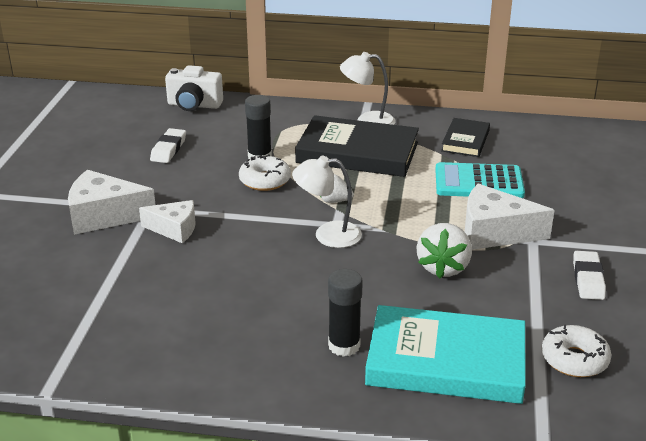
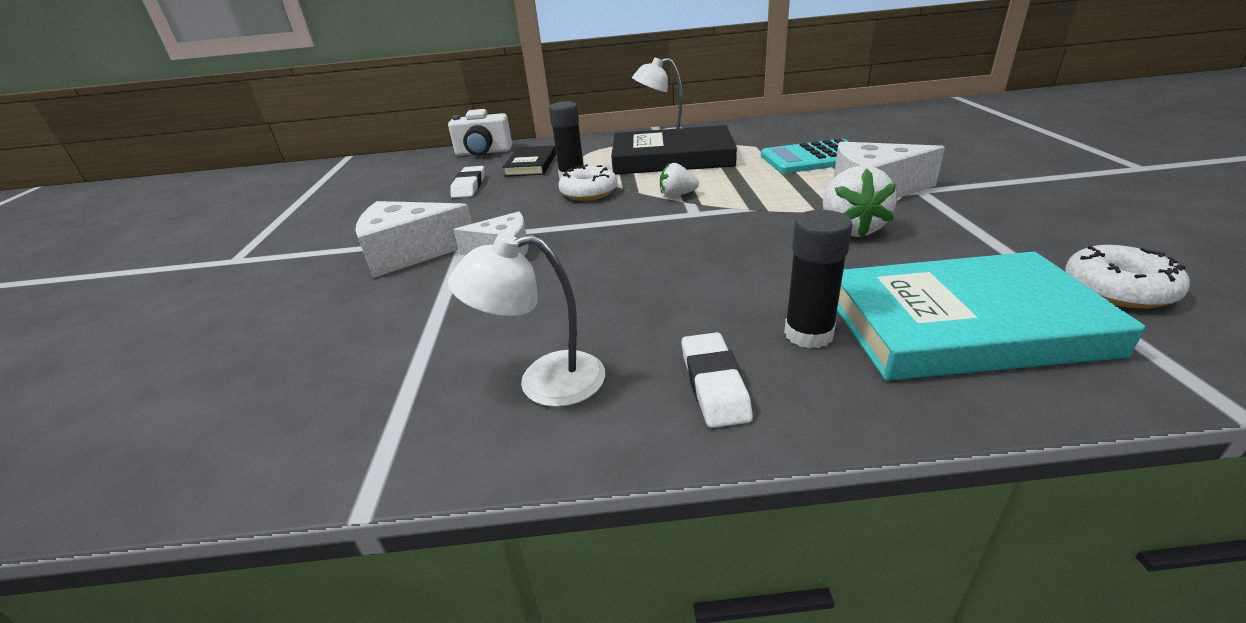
camera: 10 degrees left, 0 degrees up
(327, 235) = (692, 224): white lamp -> white lamp (544, 382)
(465, 141) = (770, 134): black book -> black book (531, 165)
(588, 279) = (1020, 210): white eraser -> white eraser (714, 384)

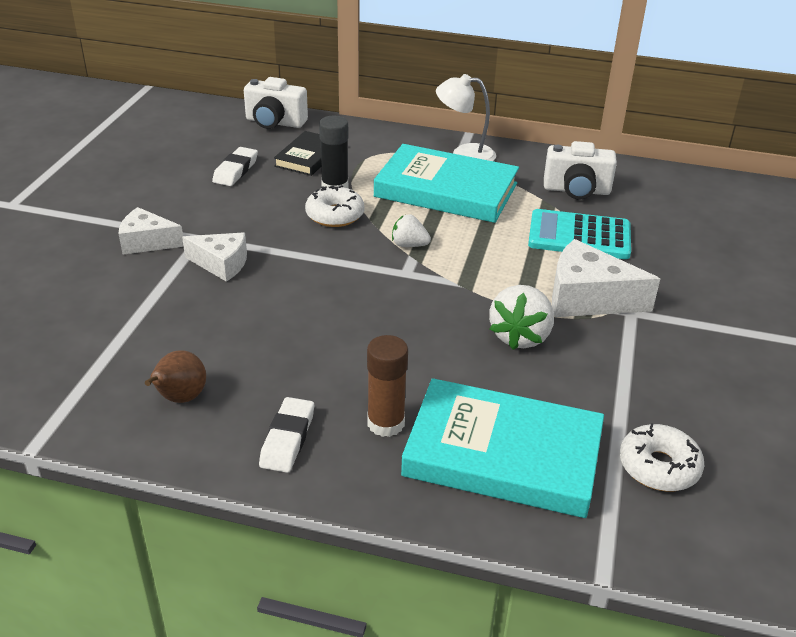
camera: 15 degrees right, 5 degrees up
(409, 253) = (147, 242): white cheese -> white cheese, size x0.65
(544, 382) = (180, 398): white lamp -> brown pear
(672, 158) = (446, 190): black book -> turquoise book
(777, 136) = (576, 190): none -> white camera
(808, 334) = (386, 423): black glue stick -> brown glue stick

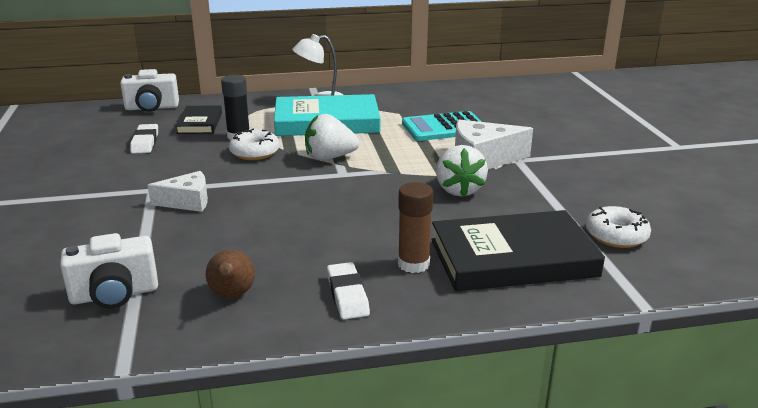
camera: 25 degrees left, 10 degrees down
(147, 242) = (106, 203): white cheese -> none
(409, 245) = (329, 158): white strawberry -> white strawberry, size x1.68
(503, 454) = (513, 258): turquoise book -> black book
(576, 190) = (418, 104): white camera -> white camera (114, 294)

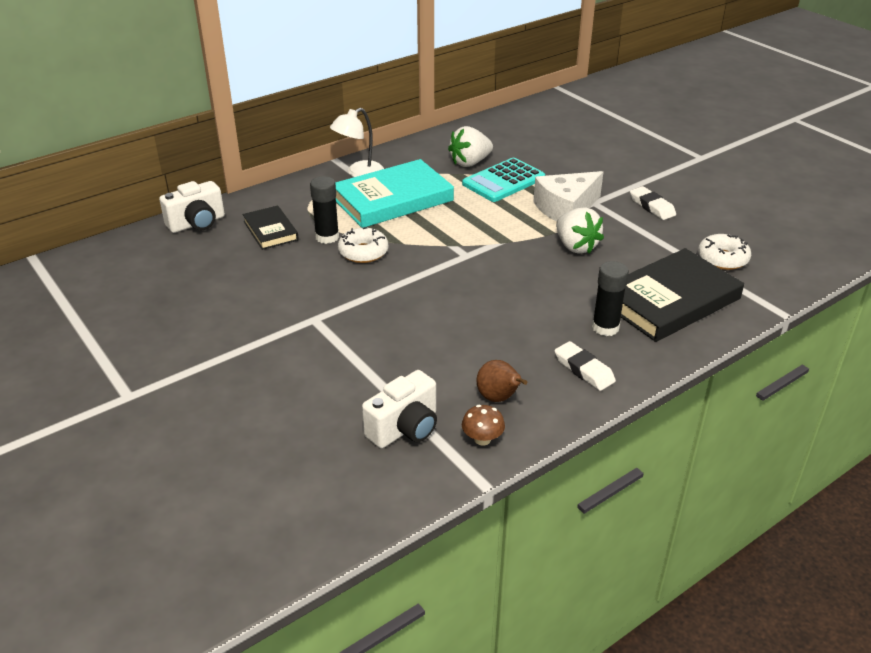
camera: 25 degrees left, 10 degrees up
(145, 142) = (242, 268): white eraser -> white eraser (652, 206)
(172, 326) = (482, 439): none -> brown mushroom
(187, 202) = (362, 322): white cheese -> none
(329, 158) = (437, 240): white strawberry -> white strawberry (470, 163)
(413, 264) = (605, 327): brown glue stick -> black glue stick

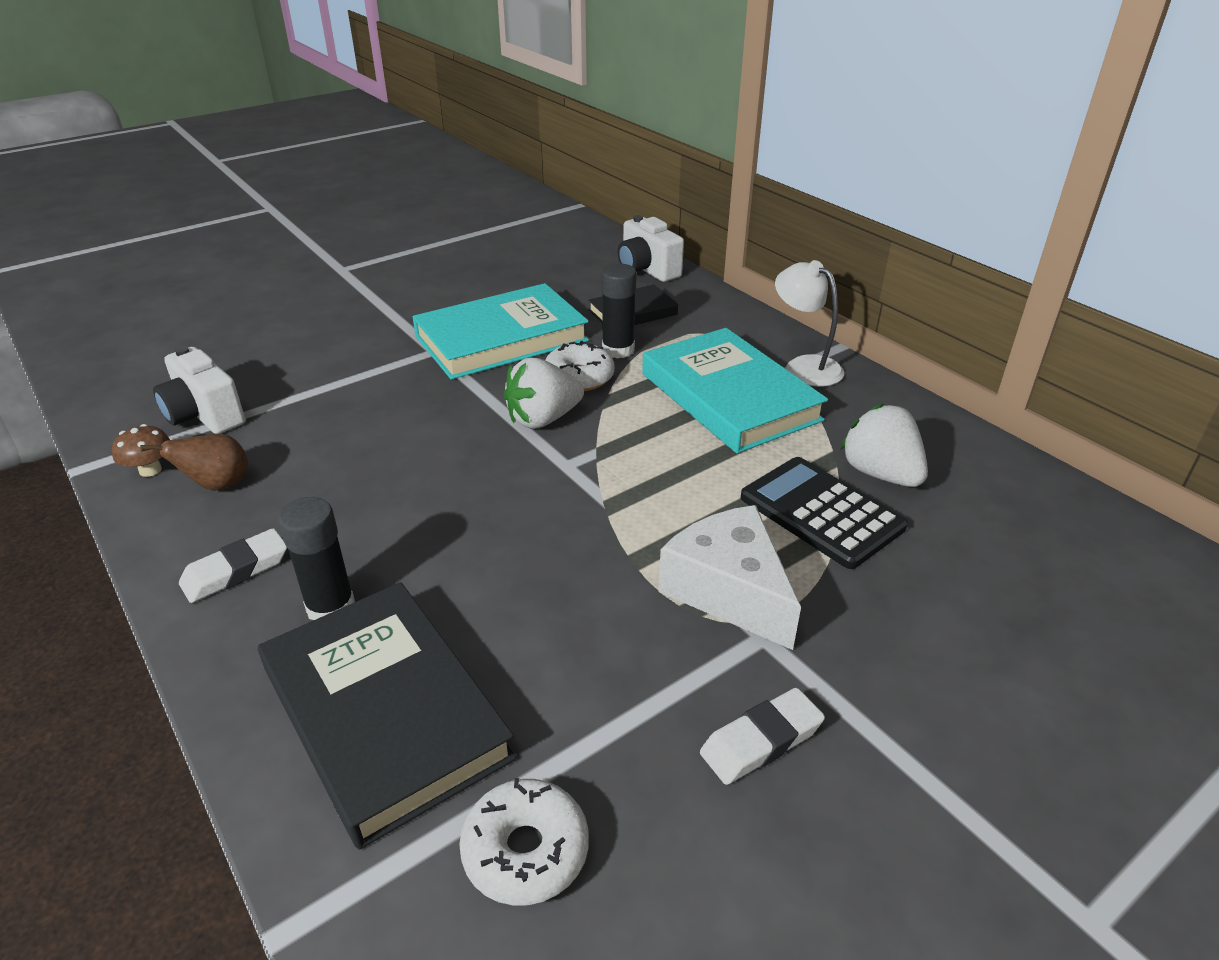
camera: 90 degrees right, 0 degrees up
(300, 288) = (501, 338): none -> turquoise book
(503, 181) = (821, 512): turquoise calculator -> black calculator
(575, 246) = (588, 592): white strawberry -> white strawberry (543, 419)

